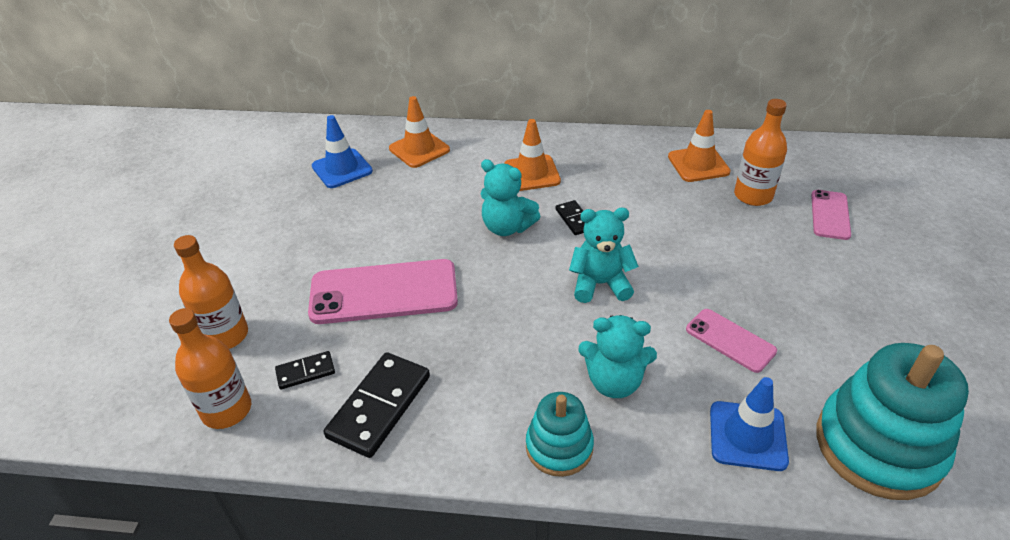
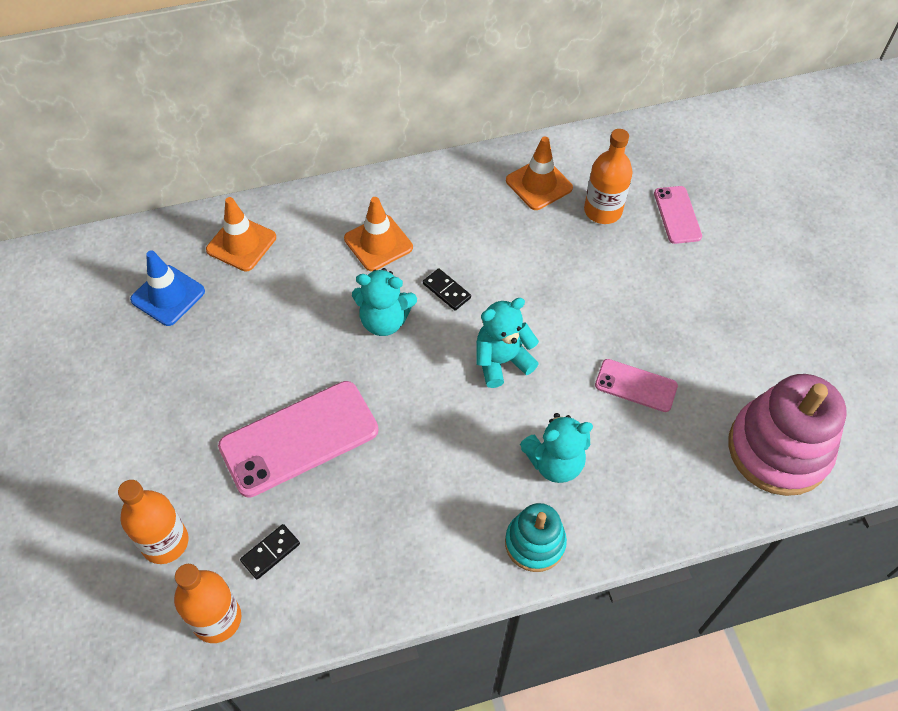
camera: 25 degrees left, 15 degrees up
(379, 406) = (360, 562): black domino -> none
(747, 436) = (679, 476): blue traffic cone -> none
(878, 446) = (778, 449): turquoise stacking toy -> pink stacking toy

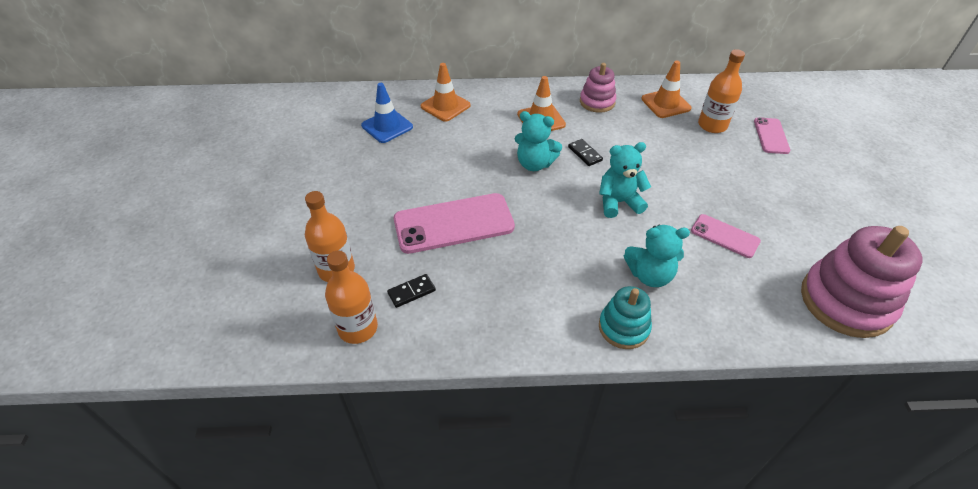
camera: 15 degrees right, 10 degrees down
(448, 198) = (597, 102): none -> pink stacking toy

